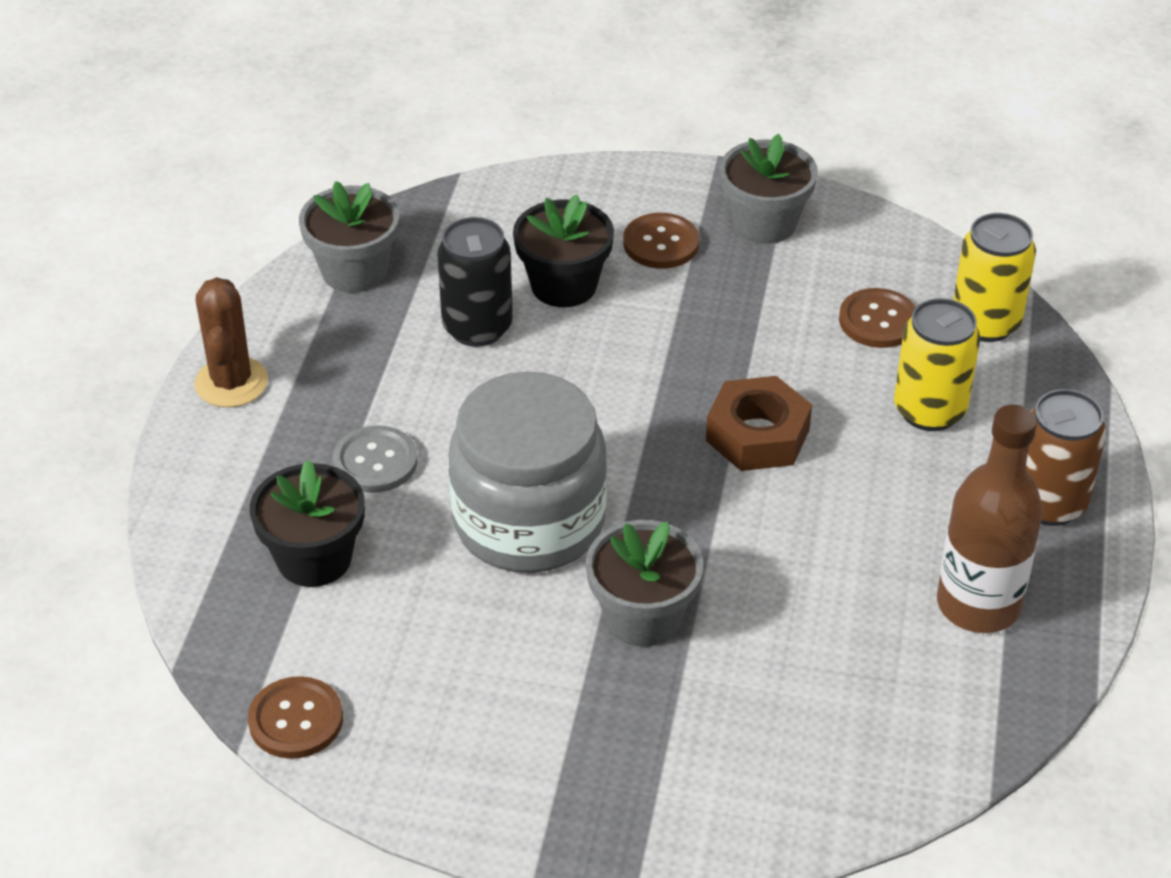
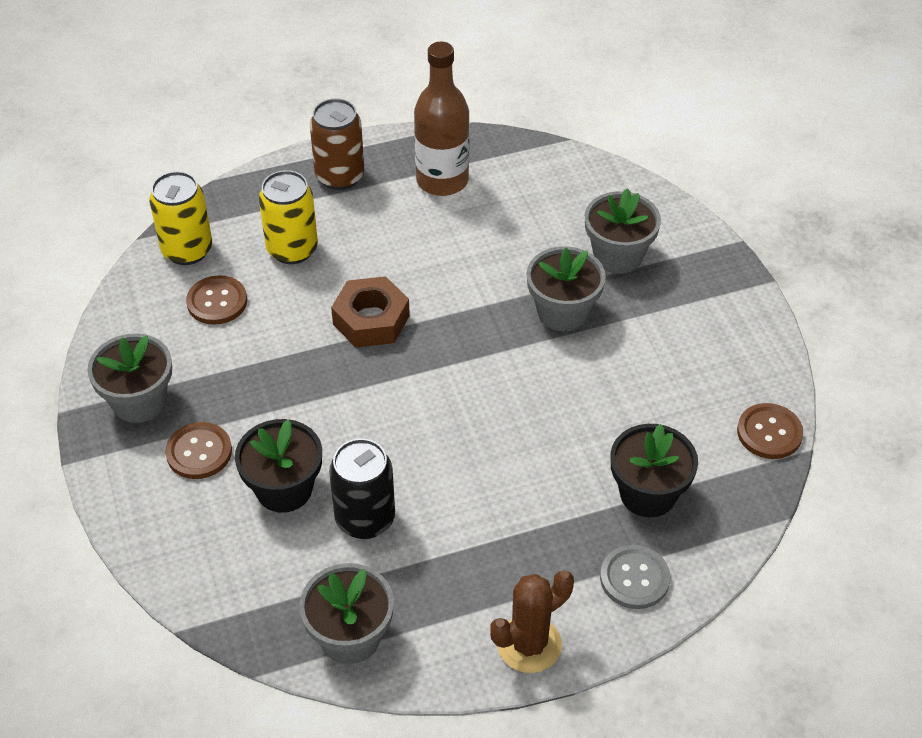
camera: 120 degrees left, 5 degrees up
(375, 462) = (540, 508): grey button -> grey button (634, 578)
(529, 521) = (530, 398): grey jar -> none
(704, 727) = (618, 255): none -> grey flower pot

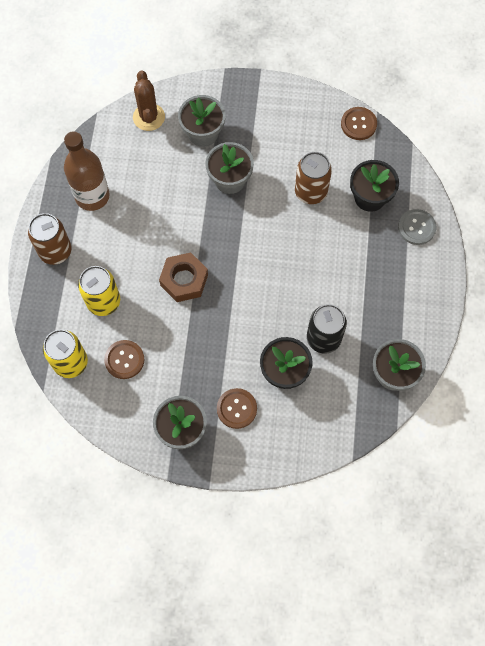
camera: 65 degrees left, 20 degrees up
(529, 644) = (433, 292): brown cactus -> brown cactus (149, 117)
(606, 414) = (310, 192): none -> brown can

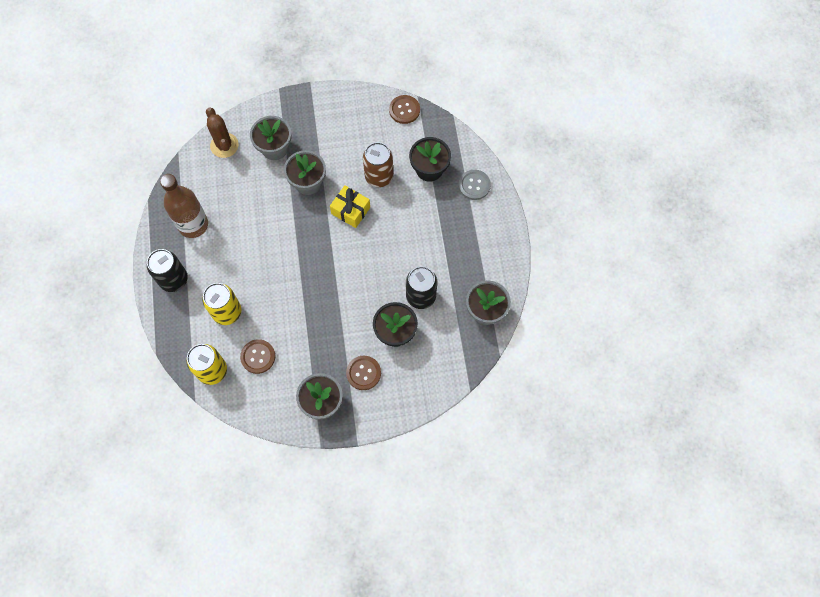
camera: 15 degrees left, 0 degrees up
(55, 251) = (174, 279): brown can -> black can
(184, 280) = (291, 277): brown nut -> none
(269, 222) = (350, 210): none -> yellow gift

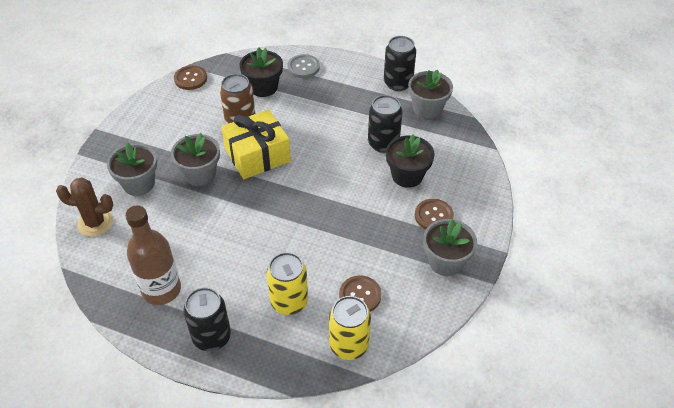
camera: 60 degrees left, 20 degrees down
(350, 210) = (257, 155): yellow gift -> yellow gift, size x1.56
(503, 271) = (398, 83): none -> black can

